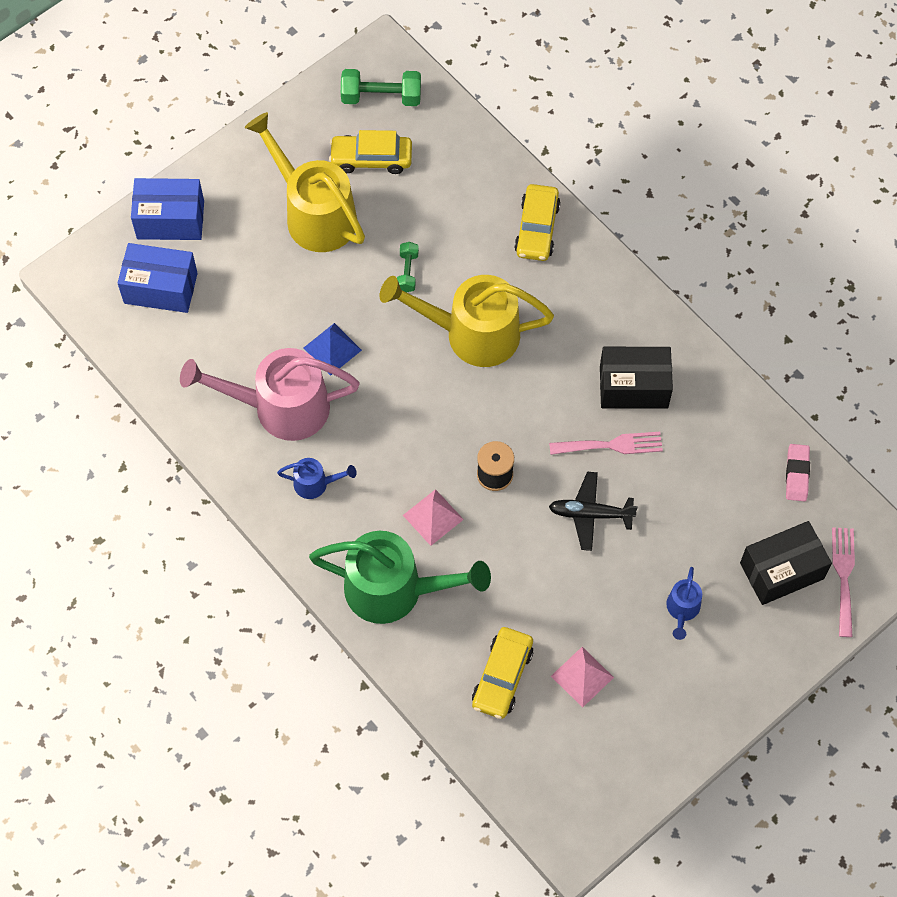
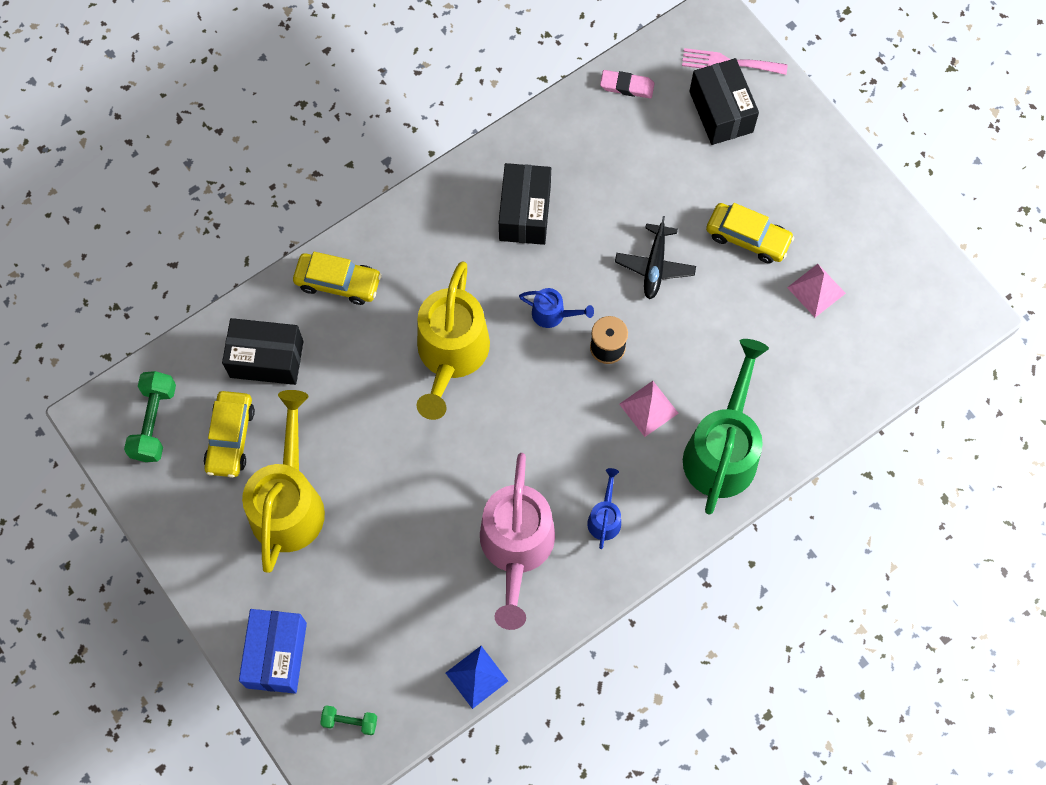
camera: 85 degrees left, 5 degrees up
(160, 288) = (361, 668): blue box -> none
(313, 213) = (289, 502): yellow watering can -> yellow watering can turned 135 degrees clockwise
(332, 349) = (454, 492): blue pyramid -> blue pyramid (476, 676)
(407, 272) = (372, 411): green dumbbell -> green dumbbell (350, 721)
(451, 178) = (266, 359): none -> black box
(502, 677) = (814, 359): yellow car -> yellow car (747, 237)
(611, 445) = (584, 239): pink fork -> none
(682, 610) = (755, 198): blue watering can -> blue watering can (553, 314)

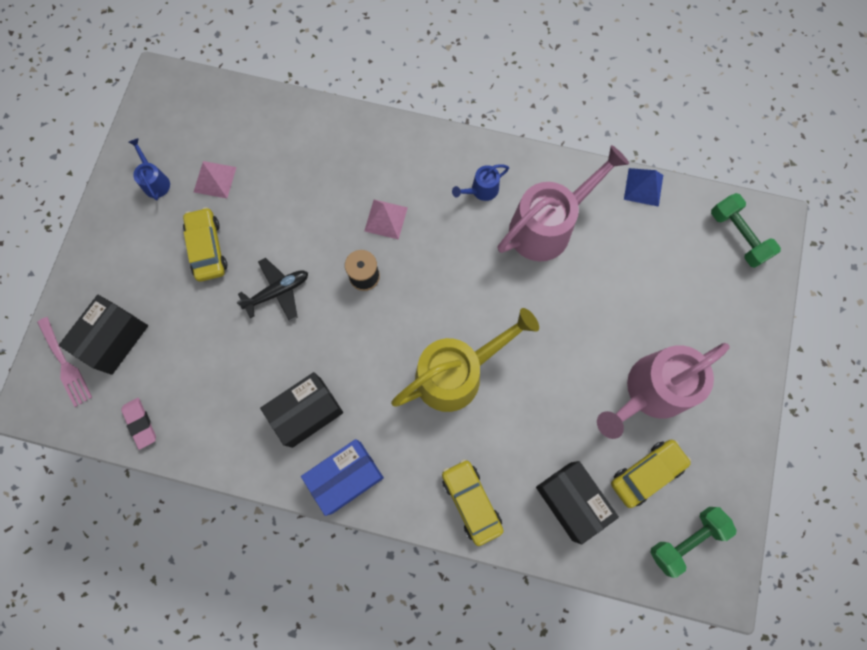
camera: 130 degrees left, 5 degrees up
(277, 655) = (745, 312): blue box -> blue box (346, 477)
(289, 502) = (650, 392): yellow watering can -> pink watering can
(350, 721) = (738, 236): green dumbbell -> green dumbbell, size x1.70
(553, 314) = (369, 330): blue watering can -> blue watering can (155, 181)
(723, 449) = (375, 156): green watering can -> none

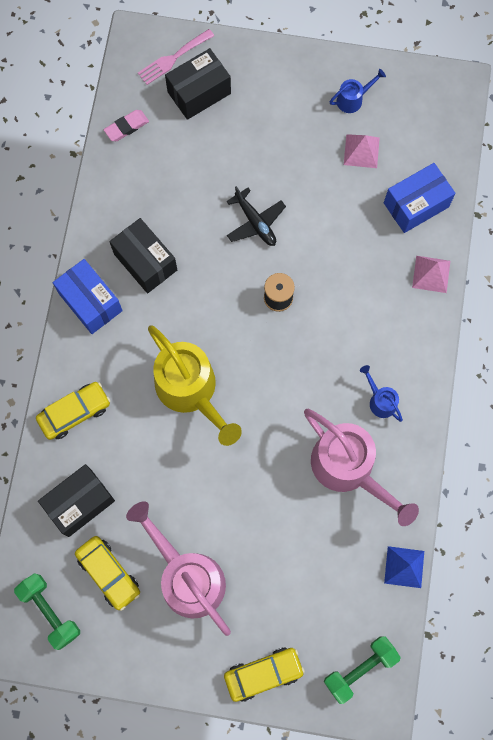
camera: 85 degrees right, 0 degrees up
(114, 339) = (199, 92): black box -> black box turned 60 degrees counterclockwise
(207, 248) = (291, 155): yellow car -> yellow car (263, 673)
(282, 135) = (416, 205): none -> blue box
(386, 219) = (339, 311): pink pyramid -> pink pyramid (431, 274)

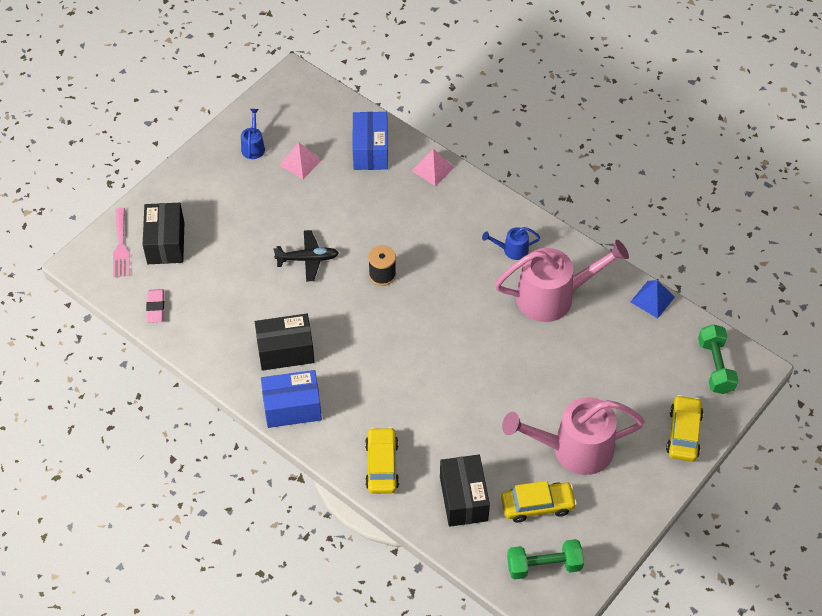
camera: 60 degrees left, 20 degrees down
(191, 391) = (420, 372): yellow watering can -> none

